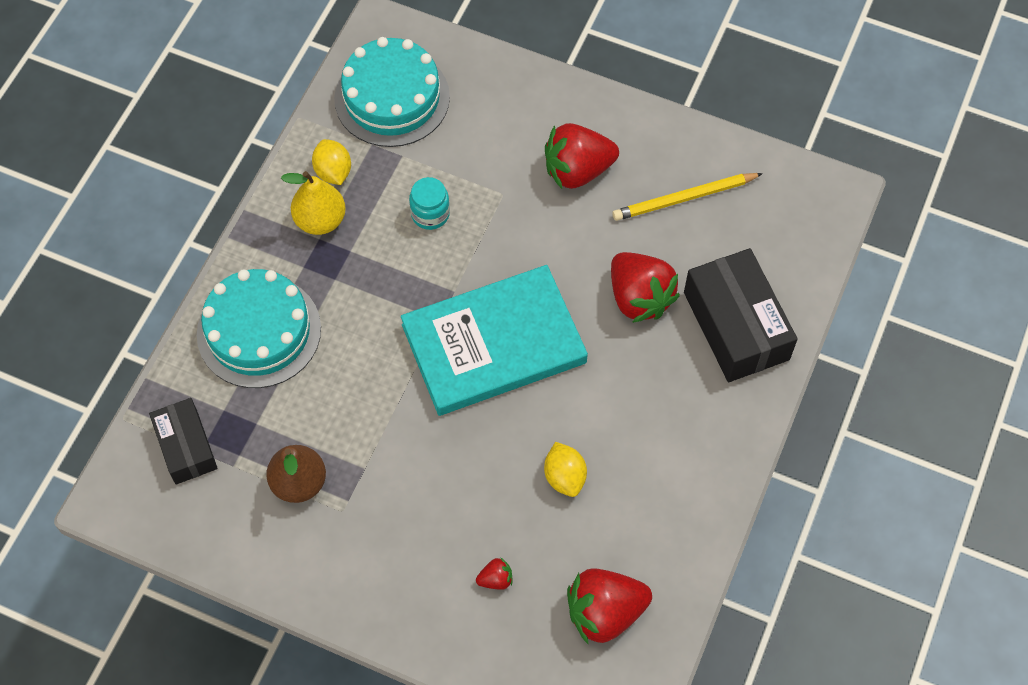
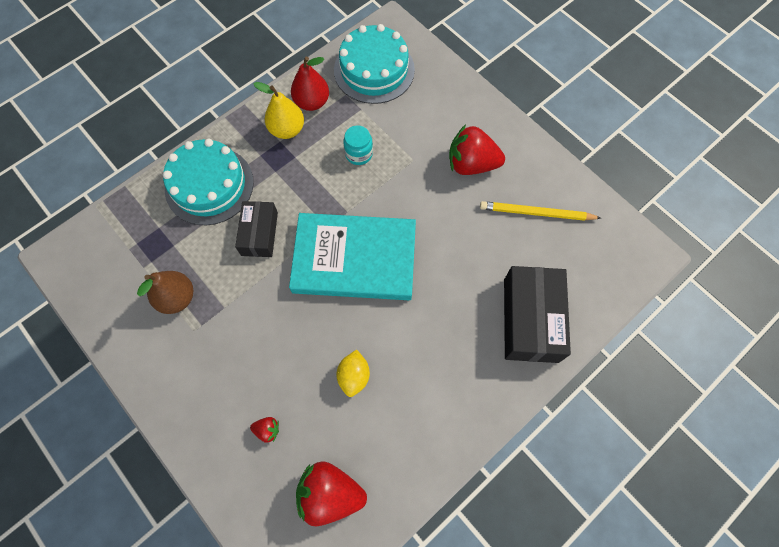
camera: 25 degrees right, 5 degrees up
(186, 446) = (122, 241): black box -> black box (259, 234)
(333, 172) = (312, 102): yellow lemon -> red pear
(639, 298) = (470, 270): red strawberry -> none

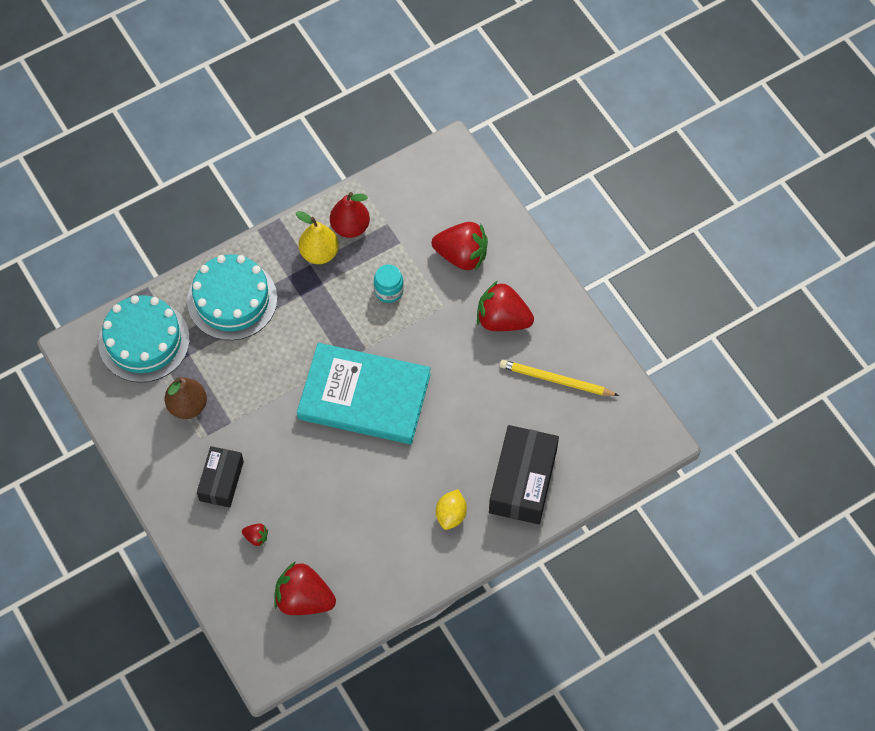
camera: 10 degrees right, 5 degrees down
(259, 234) = (275, 357): black box -> black box (221, 481)
(354, 376) = (343, 504): yellow lemon -> yellow lemon (451, 515)
(374, 70) = (422, 201): turquoise cake -> turquoise cake (144, 341)
(420, 112) = (462, 256): none -> red strawberry

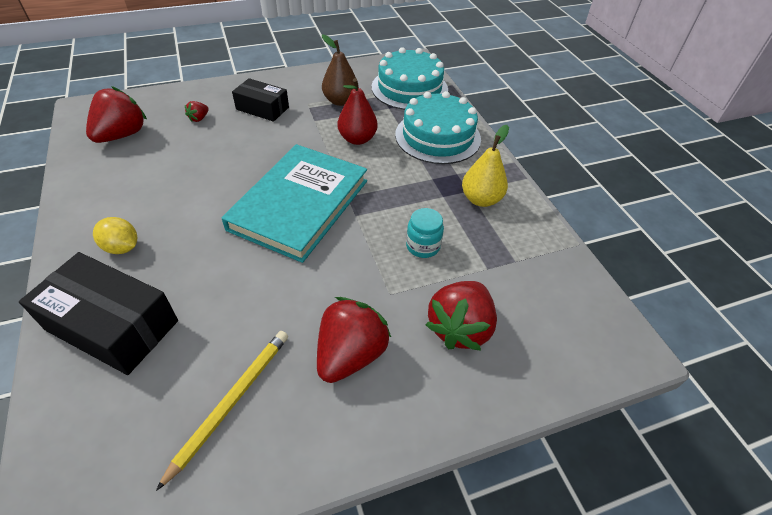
camera: 100 degrees right, 15 degrees down
(350, 227) = (512, 228): red pear -> red pear (357, 139)

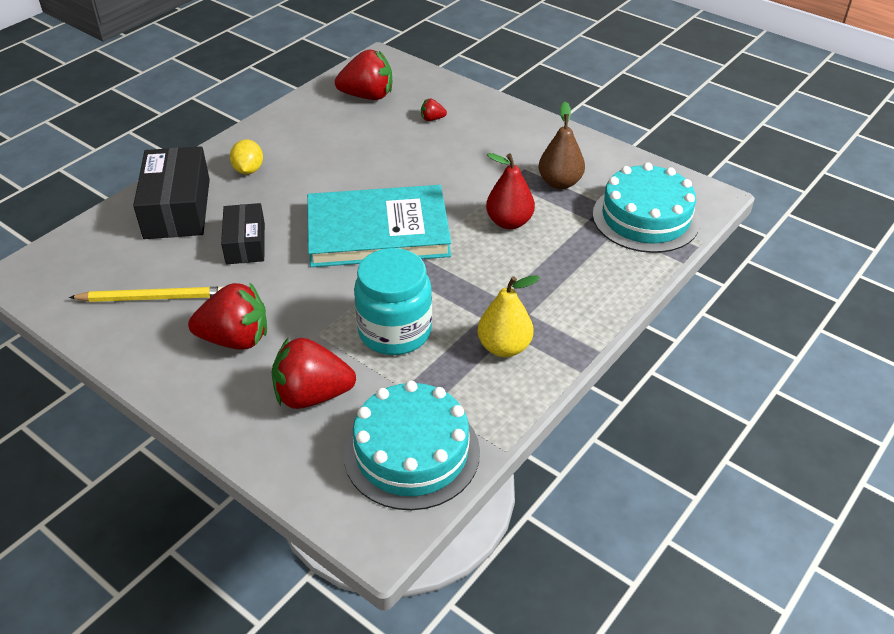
camera: 60 degrees right, 5 degrees down
(262, 108) = (488, 143): black box -> black box (245, 243)
(423, 246) = (395, 331): turquoise jar -> turquoise jar, size x1.89
(437, 136) = (578, 275): turquoise cake -> turquoise cake (411, 452)

